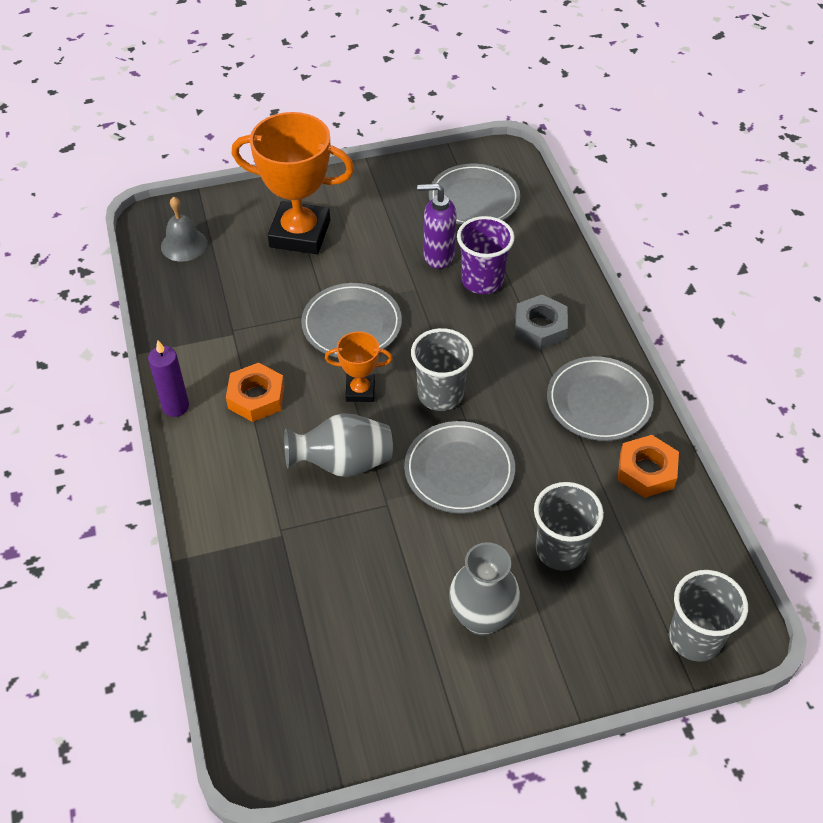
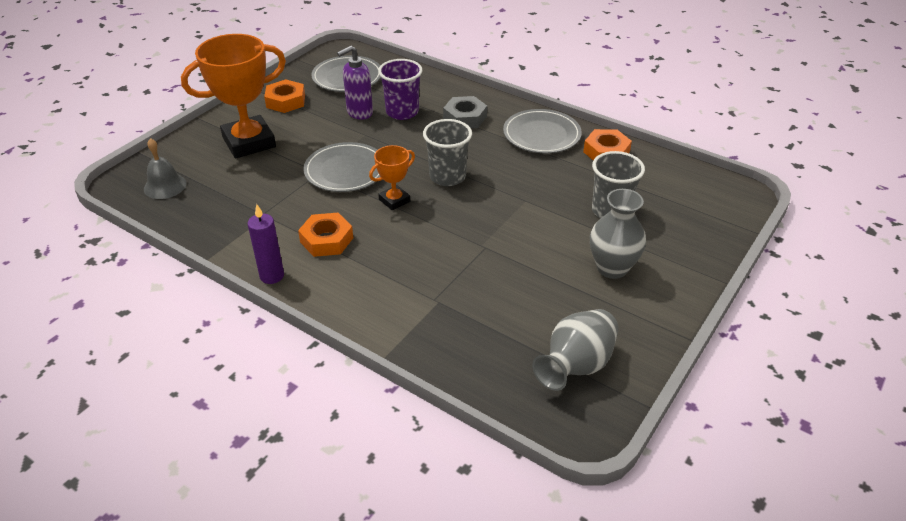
camera: 40 degrees left, 10 degrees down
(343, 463) = (430, 242): grey vase -> grey vase (576, 366)
(382, 198) = (285, 101): none -> orange nut
(459, 470) = (506, 206): grey plate -> none
(695, 638) = (726, 210): grey cup -> none

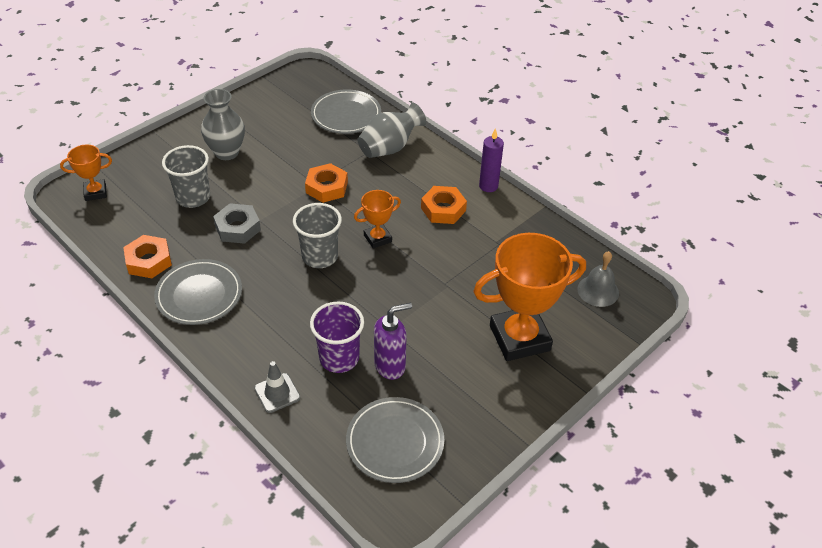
camera: 170 degrees left, 5 degrees up
(285, 101) = (479, 405): orange nut -> orange nut (326, 187)
(345, 171) = (418, 280): grey plate -> grey plate (346, 115)
(442, 89) = (277, 393): none -> grey traffic cone
(465, 117) = (269, 336): grey nut -> grey nut (238, 228)
(576, 366) = (292, 100): grey vase -> grey vase (389, 148)
(716, 201) = (95, 192): none -> orange trophy

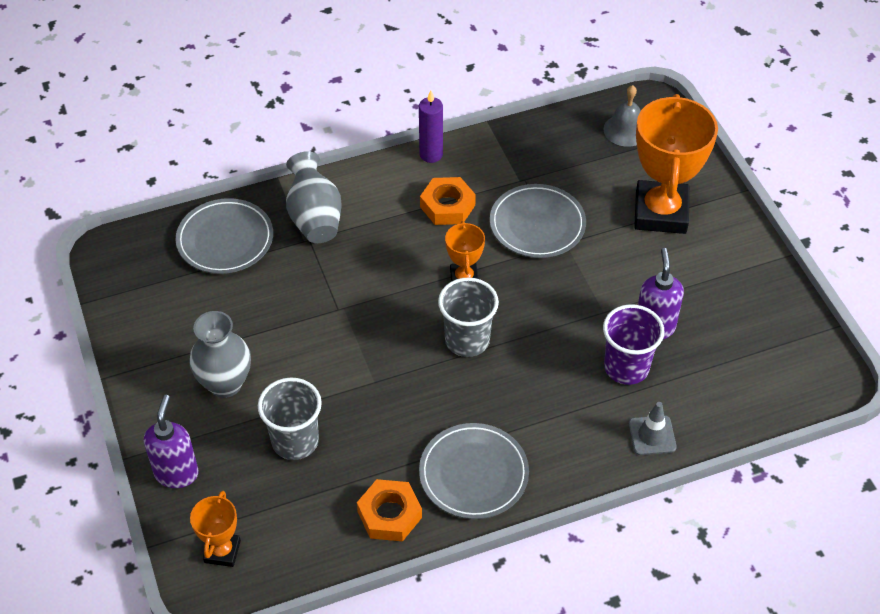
camera: 65 degrees left, 5 degrees up
(148, 155) = (177, 473): none -> purple soap dispenser
(238, 228) = (377, 407): grey nut -> none
(326, 187) = (352, 299): orange nut -> none
(395, 442) = (750, 354): grey plate -> grey plate (537, 224)

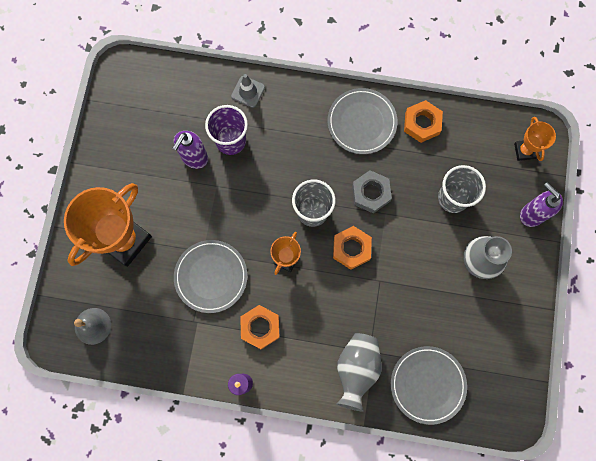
camera: 150 degrees left, 25 degrees up
(177, 473) = (531, 214): purple soap dispenser -> purple soap dispenser turned 105 degrees clockwise
(222, 551) = (524, 151): orange trophy -> orange trophy turned 45 degrees counterclockwise
(393, 325) = (351, 248): none -> orange nut
(407, 395) = (370, 193): none -> grey nut

